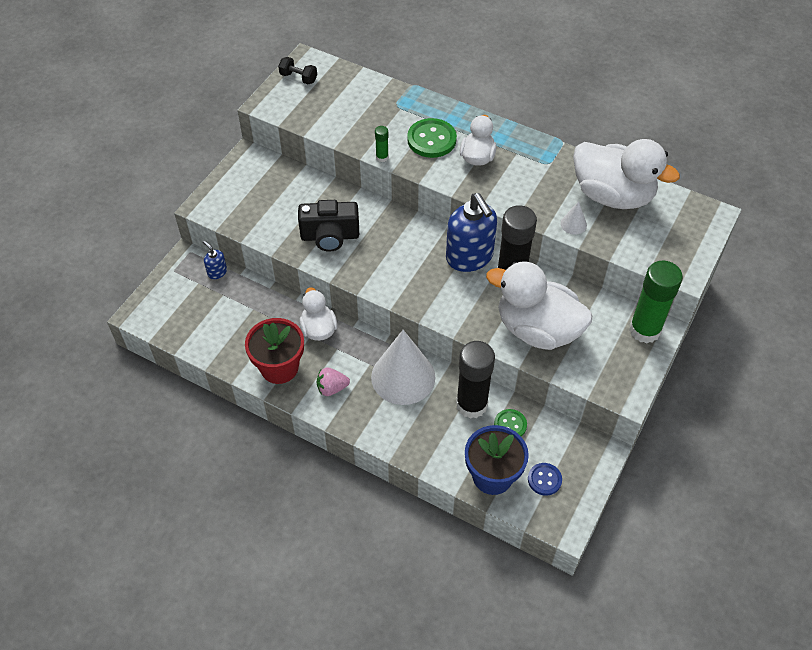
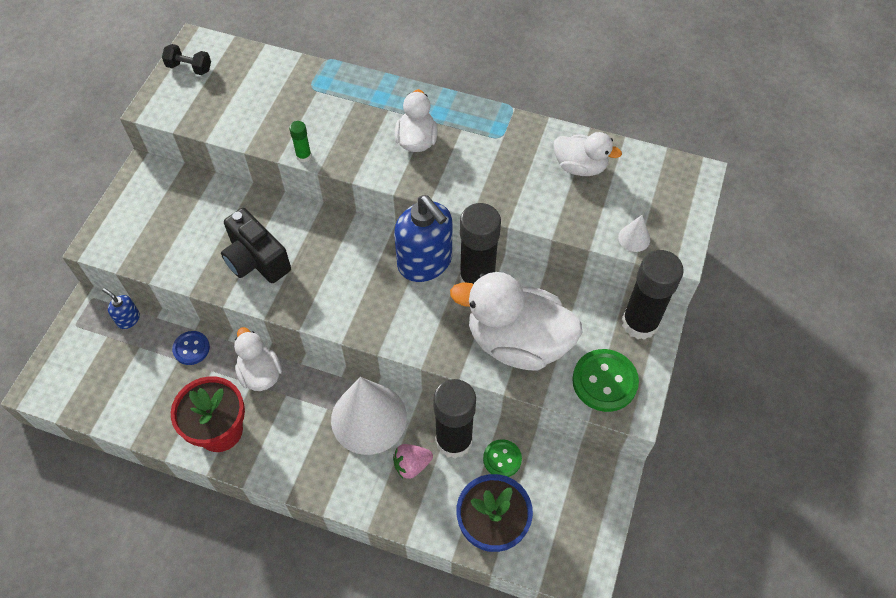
camera: 10 degrees left, 5 degrees up
(330, 236) = (256, 260): black camera -> black camera turned 60 degrees clockwise
(332, 388) = (286, 447): pink strawberry -> pink strawberry (412, 465)
(431, 139) = (359, 125): green button -> green button (604, 381)
(544, 479) = (552, 522): blue button -> blue button (191, 348)
(573, 224) = (541, 209): white cone -> white cone (634, 238)
(612, 195) = (580, 167): white duck -> white duck, size x0.55
(644, 330) = (639, 323): green glue stick -> black glue stick

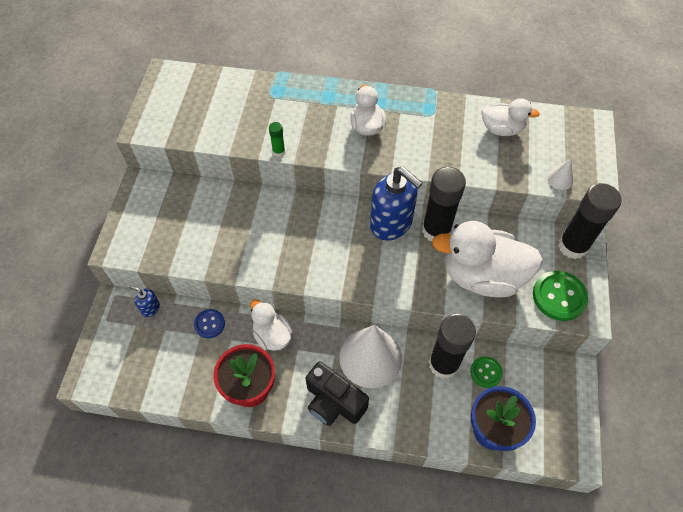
camera: 10 degrees left, 0 degrees up
(189, 68) = (165, 93): black dumbbell -> none
(256, 260) = (253, 242): black camera -> black camera (333, 402)
(412, 465) = (415, 390): pink strawberry -> none

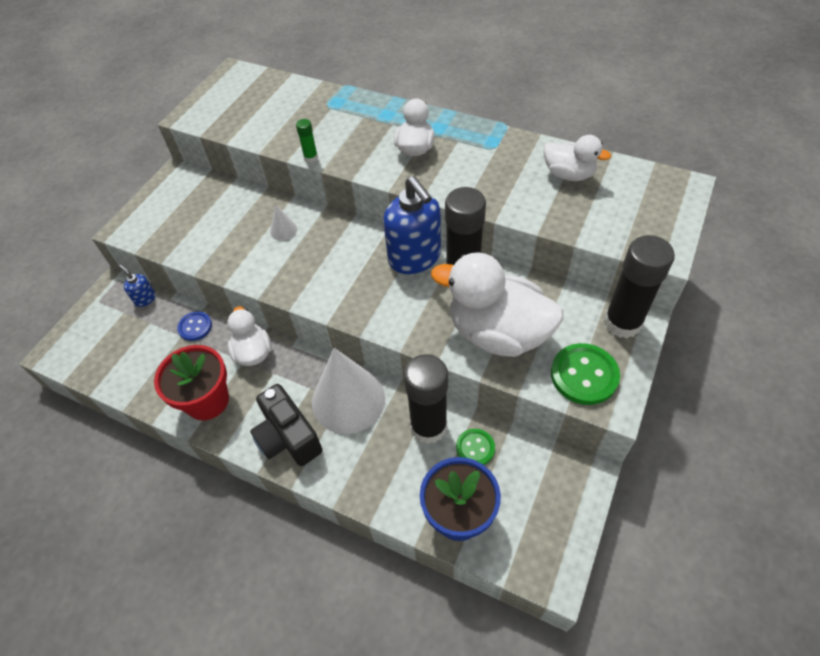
camera: 20 degrees right, 5 degrees down
(560, 179) = (620, 237): white cone -> white cone (283, 230)

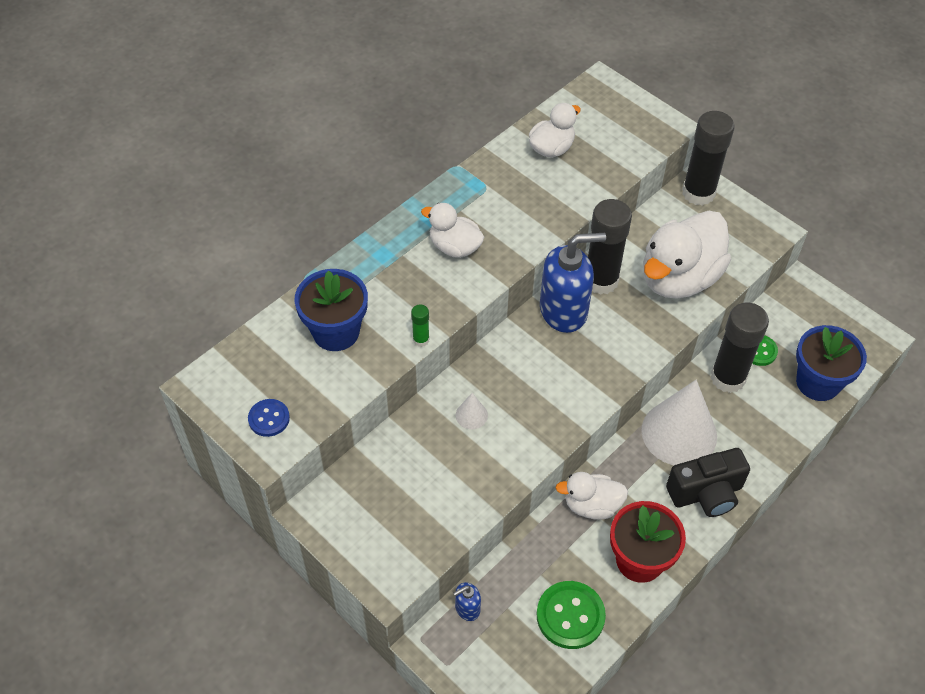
camera: 75 degrees left, 0 degrees up
(195, 327) = (533, 558): blue button -> blue button (269, 418)
(301, 114) = (336, 332): none -> blue flower pot
(584, 375) = (742, 237): green button -> green button (570, 616)

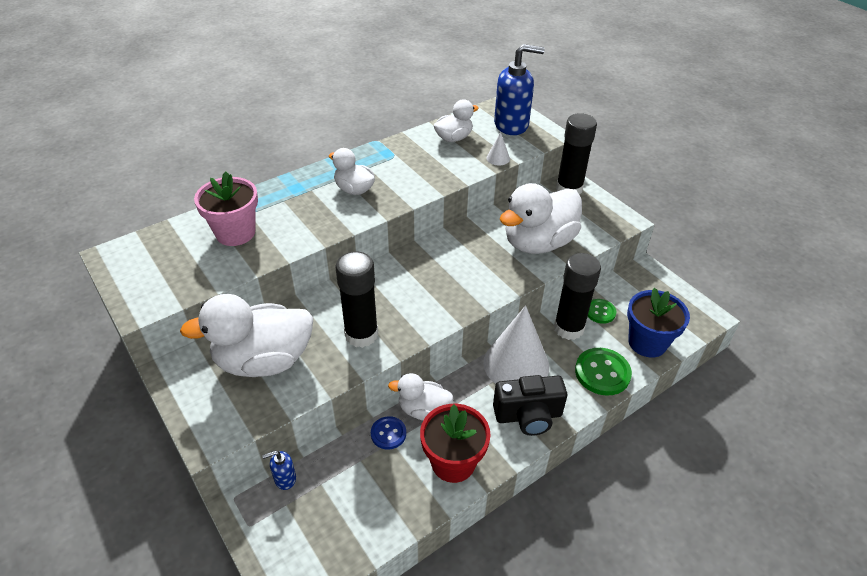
camera: 10 degrees right, 10 degrees down
(269, 418) = (152, 285): blue button -> blue button (388, 433)
(336, 332) = (235, 233): blue flower pot -> pink flower pot
(413, 483) = (264, 361): none -> white duck
(421, 340) = (301, 247): green glue stick -> none
(471, 415) = (333, 316): white cone -> white cone (498, 158)
(564, 311) = (436, 253): blue soap dispenser -> blue soap dispenser (511, 125)
(570, 616) = (375, 501): green button -> green button (602, 373)
(601, 280) = (473, 236): black glue stick -> black glue stick (361, 334)

